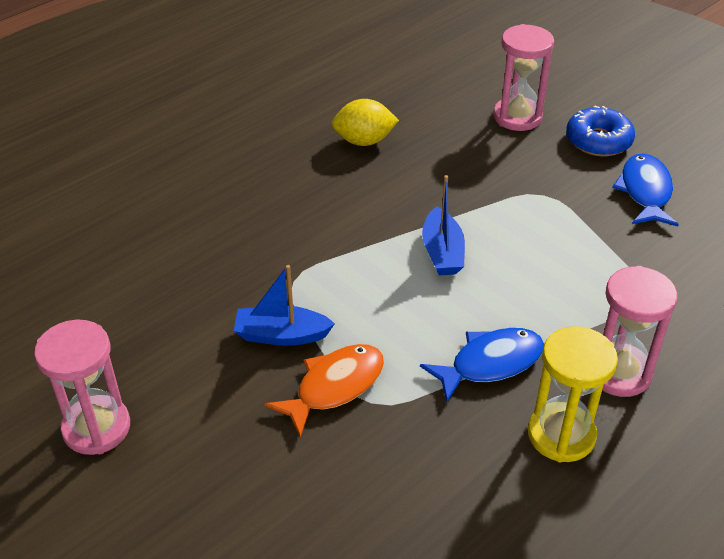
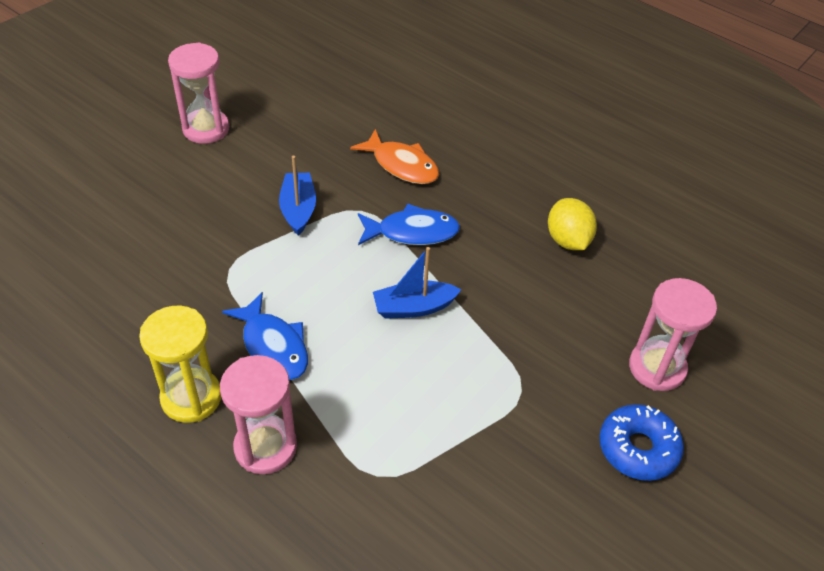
camera: 80 degrees right, 5 degrees up
(334, 387) = (244, 246): orange fish -> orange fish (402, 165)
(645, 191) = (552, 492): blue fish -> blue fish (412, 232)

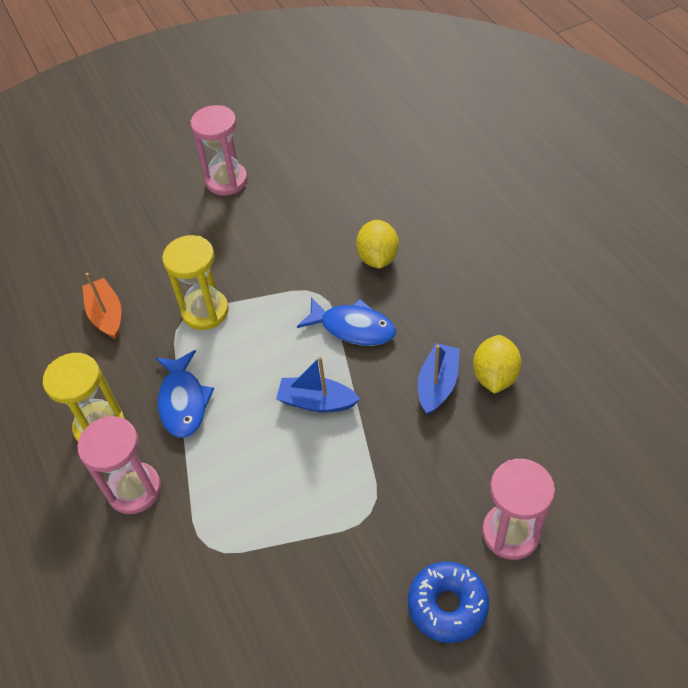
camera: 30 degrees right, 5 degrees up
(138, 285) = (106, 315): none -> orange boat
(250, 255) = (205, 311): none -> yellow hourglass
(298, 209) = (265, 279): blue boat -> blue boat (437, 384)
(402, 165) = (377, 258): orange fish -> yellow lemon

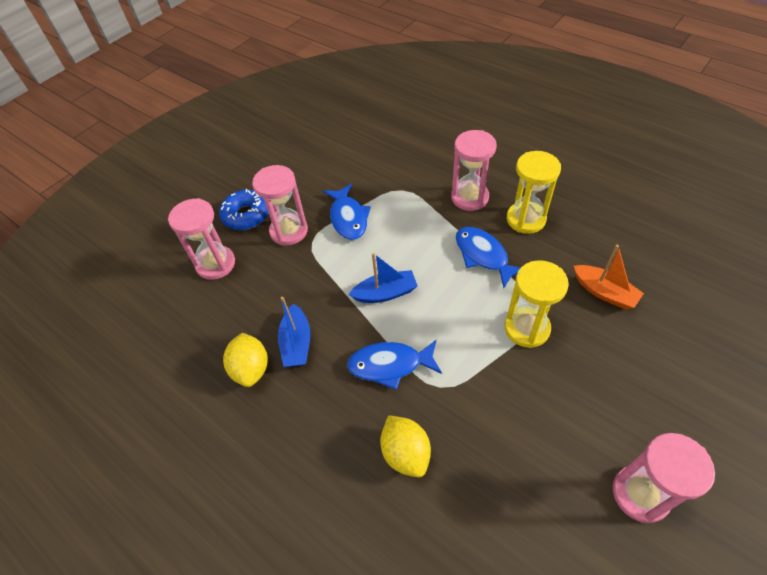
camera: 155 degrees right, 0 degrees up
(305, 529) = (348, 218): none -> blue fish
(394, 544) = (289, 231): none -> pink hourglass

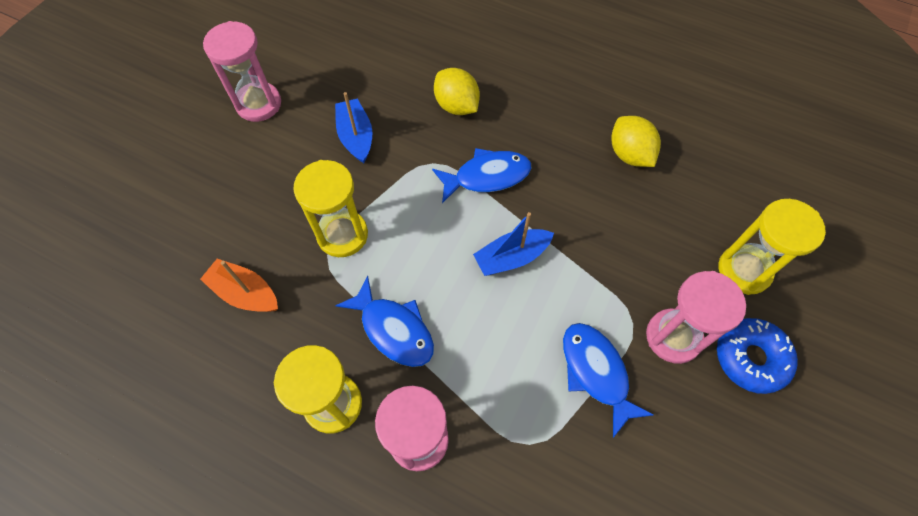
camera: 165 degrees right, 10 degrees up
(215, 264) = (744, 270): pink hourglass -> yellow hourglass
(296, 343) = (593, 185): blue boat -> blue boat (356, 136)

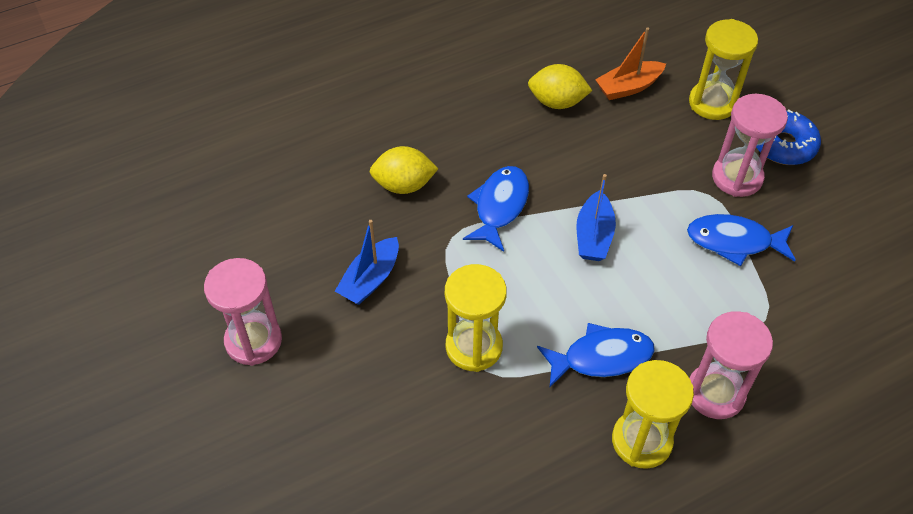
camera: 55 degrees left, 10 degrees down
(245, 293) = (476, 459): orange boat -> orange boat (628, 87)
(356, 136) = (370, 279): blue boat -> blue boat turned 75 degrees counterclockwise

